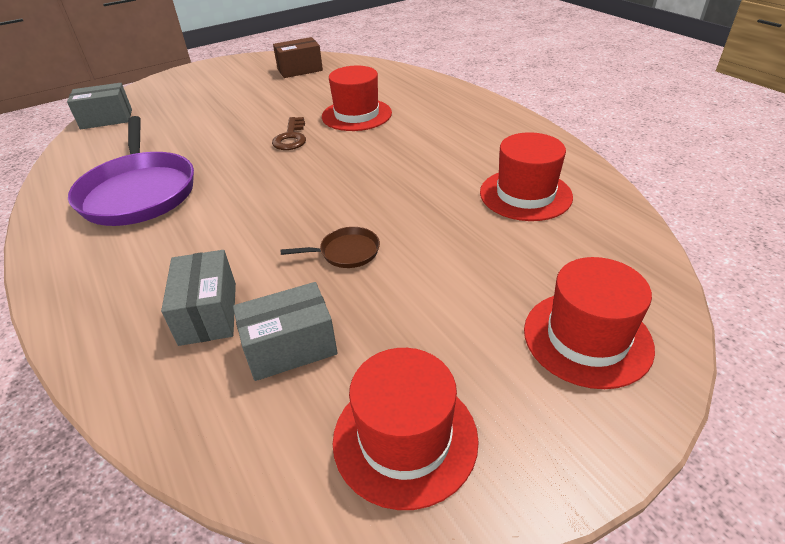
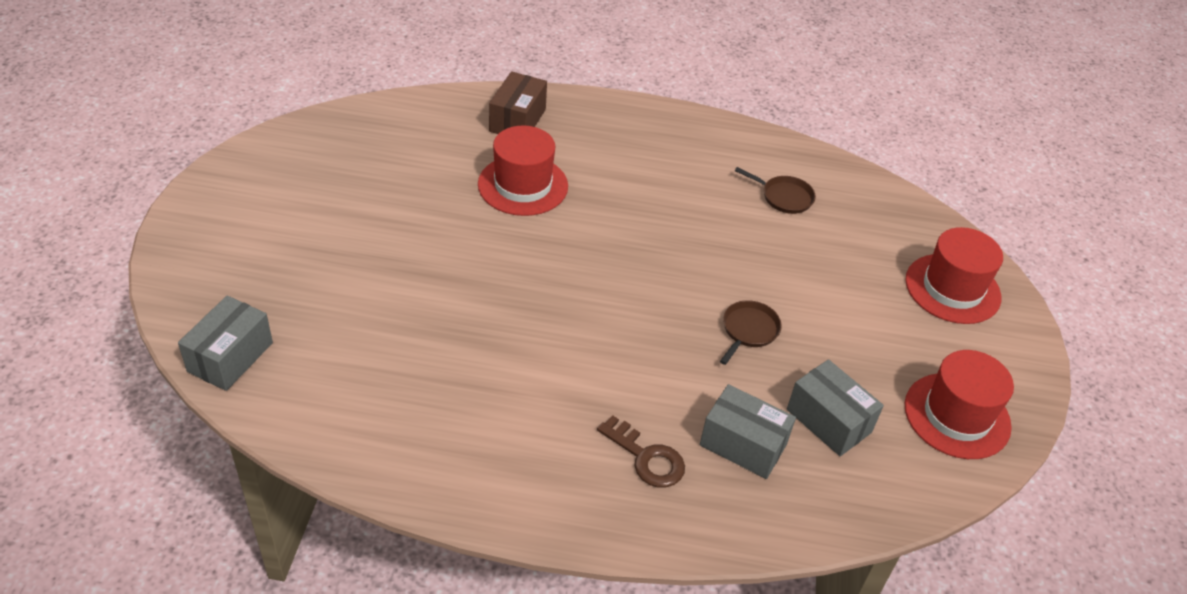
camera: 55 degrees left, 5 degrees up
(139, 192) = (479, 405): purple pan -> none
(290, 347) = (828, 421): grey box -> grey box turned 60 degrees counterclockwise
(291, 137) = (508, 251): brown key -> brown key (646, 458)
(300, 70) = (341, 151): brown box -> brown box (517, 120)
(525, 194) = (784, 197): red hat -> brown pan

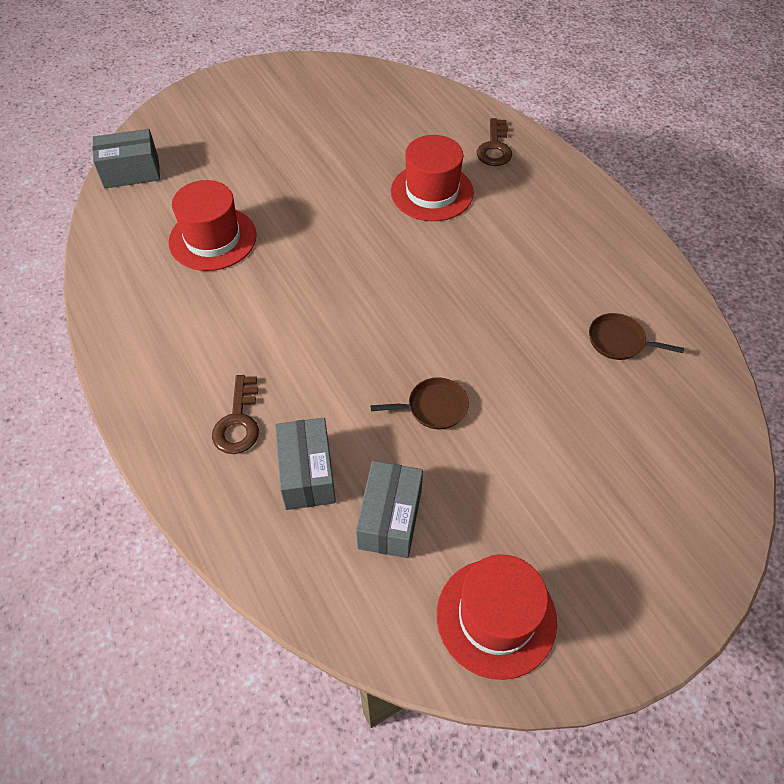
camera: 55 degrees right, 10 degrees up
(517, 120) = (495, 148): brown box -> brown key
(784, 197) = (619, 341): brown pan -> brown pan turned 120 degrees clockwise
(952, 288) = (659, 528): red hat -> red hat (213, 238)

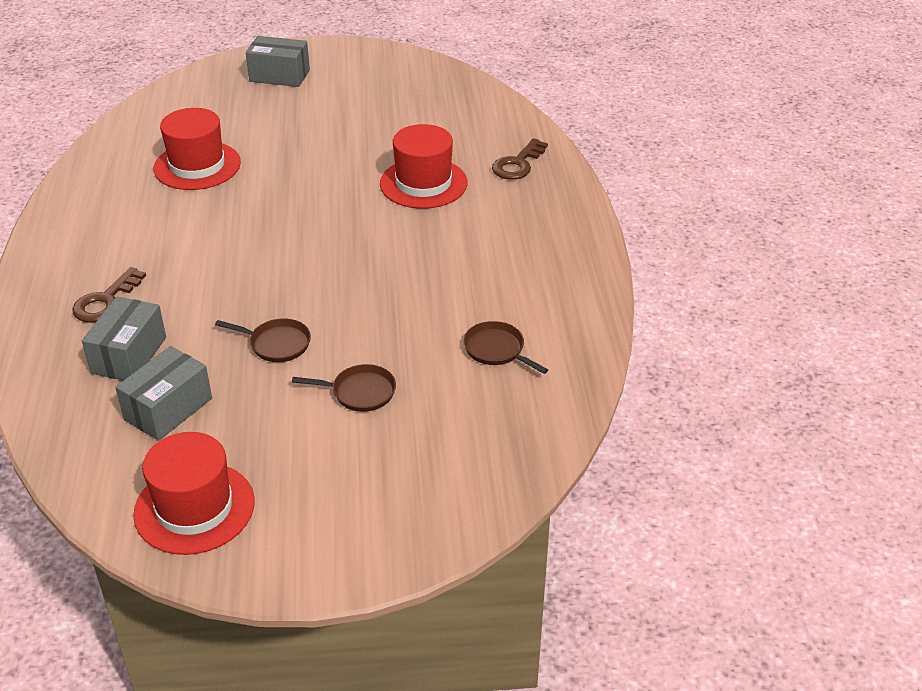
camera: 25 degrees right, 15 degrees down
(131, 172) = (171, 99): grey box -> grey box (279, 76)
(543, 429) = (360, 392): none -> brown pan

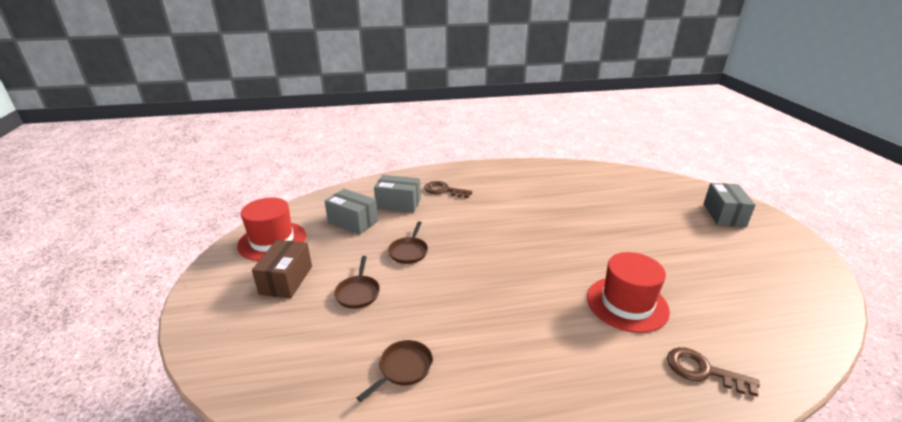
camera: 85 degrees right, 10 degrees down
(197, 166) = (586, 199): red hat -> none
(313, 472) = (286, 280): none -> brown box

